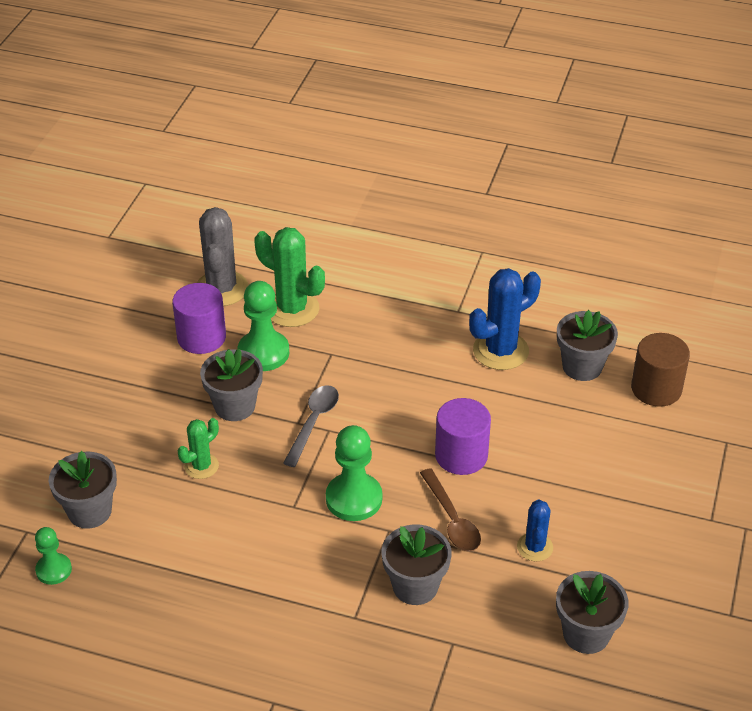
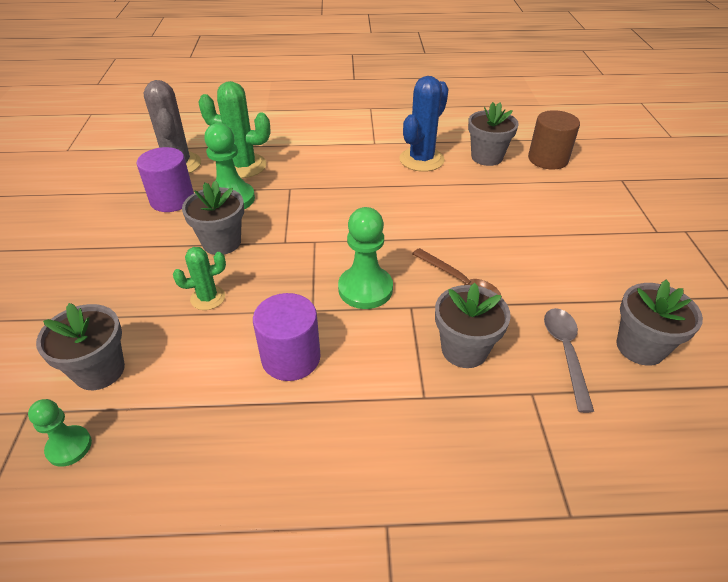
camera: 20 degrees left, 0 degrees up
(201, 466) = (208, 298): green cactus -> green cactus turned 45 degrees clockwise
(313, 422) = (299, 239): grey spoon -> grey spoon (565, 352)
(461, 455) = (437, 233): purple cylinder -> purple cylinder (291, 357)
(535, 547) = (544, 287): blue cactus -> none

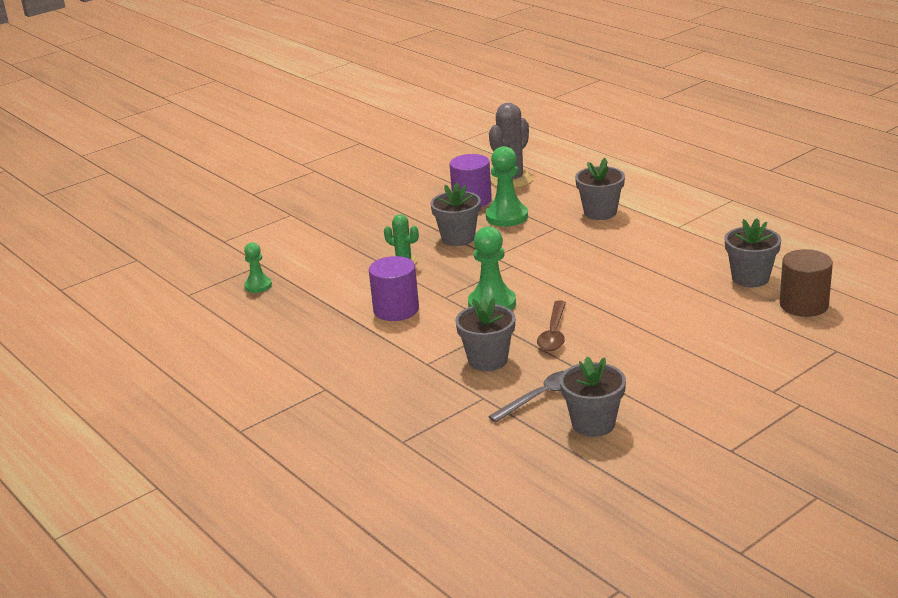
camera: 55 degrees right, 15 degrees down
(99, 370) = (309, 265): grey flower pot -> grey flower pot (600, 212)
(243, 166) = (551, 200): green cactus -> none
(421, 160) = (690, 255): blue cactus -> none

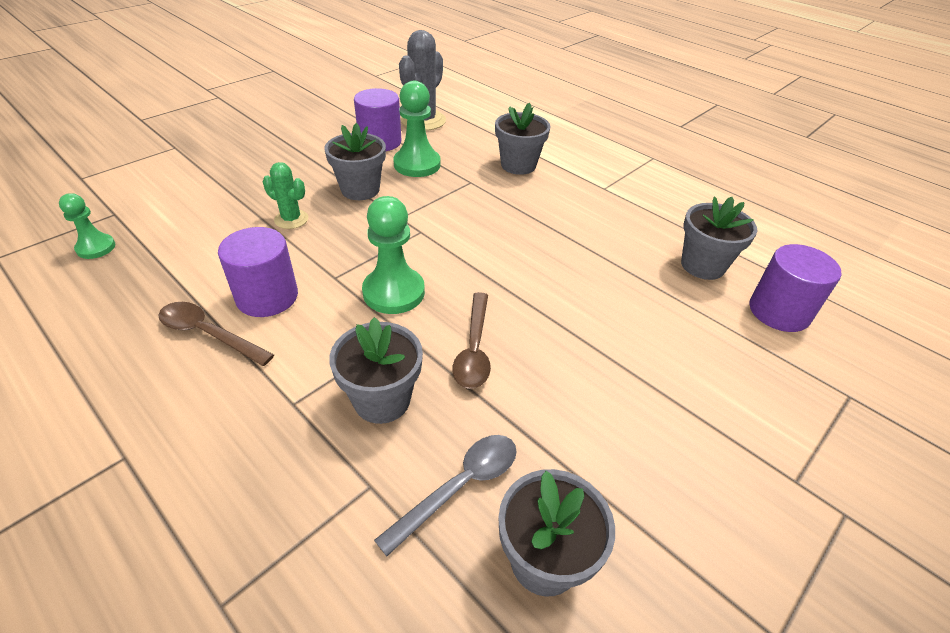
camera: 10 degrees left, 15 degrees up
(359, 331) = (208, 334): none -> brown spoon
(804, 305) = (779, 311): brown cylinder -> purple cylinder

